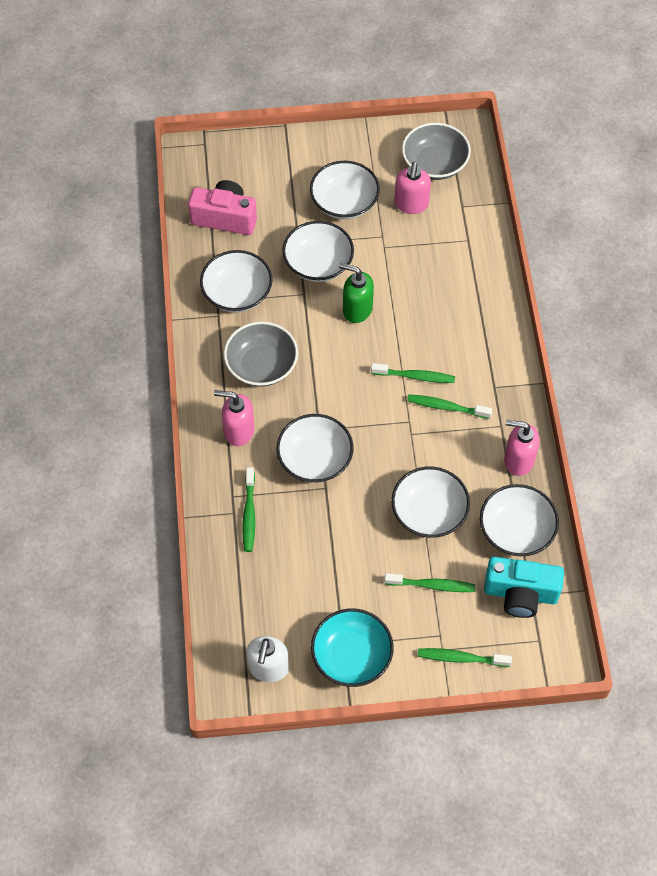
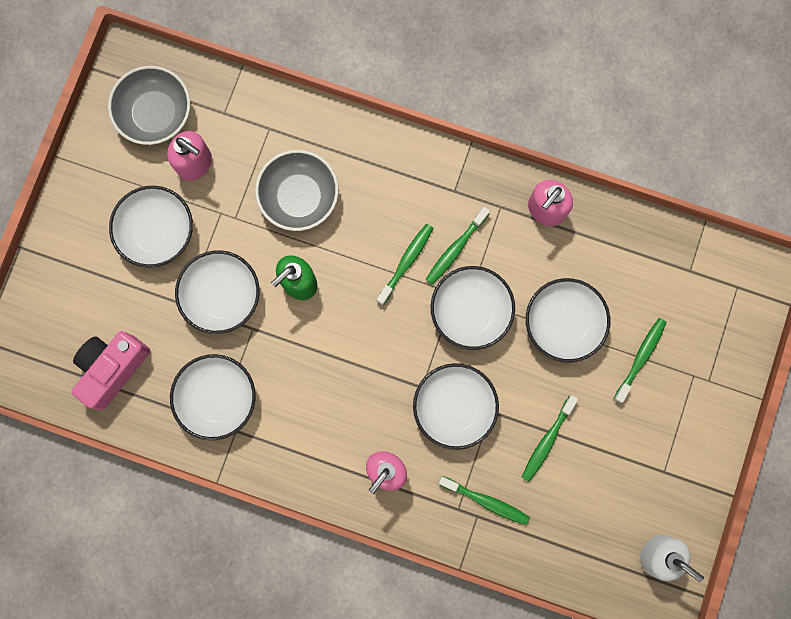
camera: 65 degrees left, 20 degrees up
(261, 365) = (319, 412): grey bowl -> grey bowl (299, 197)
(351, 656) = (679, 469): turquoise bowl -> none
(460, 658) = (724, 368): green toothbrush -> green toothbrush (547, 441)
(516, 530) = (618, 250): white bowl -> white bowl (470, 311)
(520, 594) = (684, 280): turquoise camera -> none

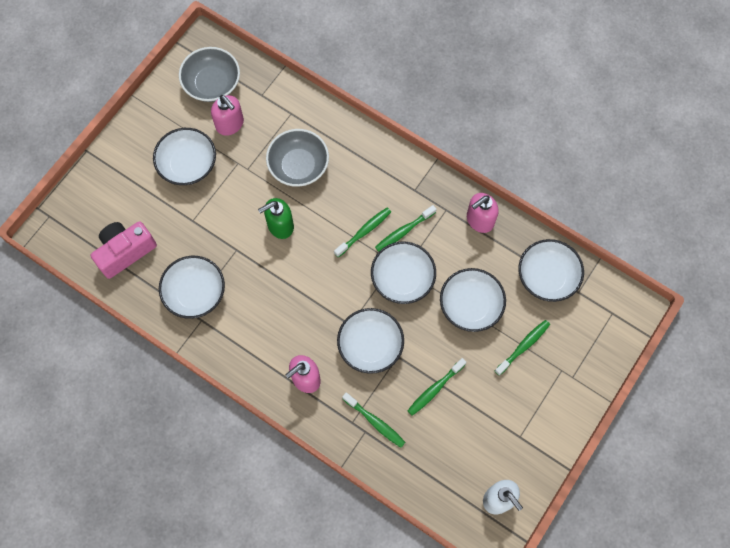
camera: 15 degrees right, 10 degrees down
(222, 296) = (221, 221): white bowl -> white bowl (547, 276)

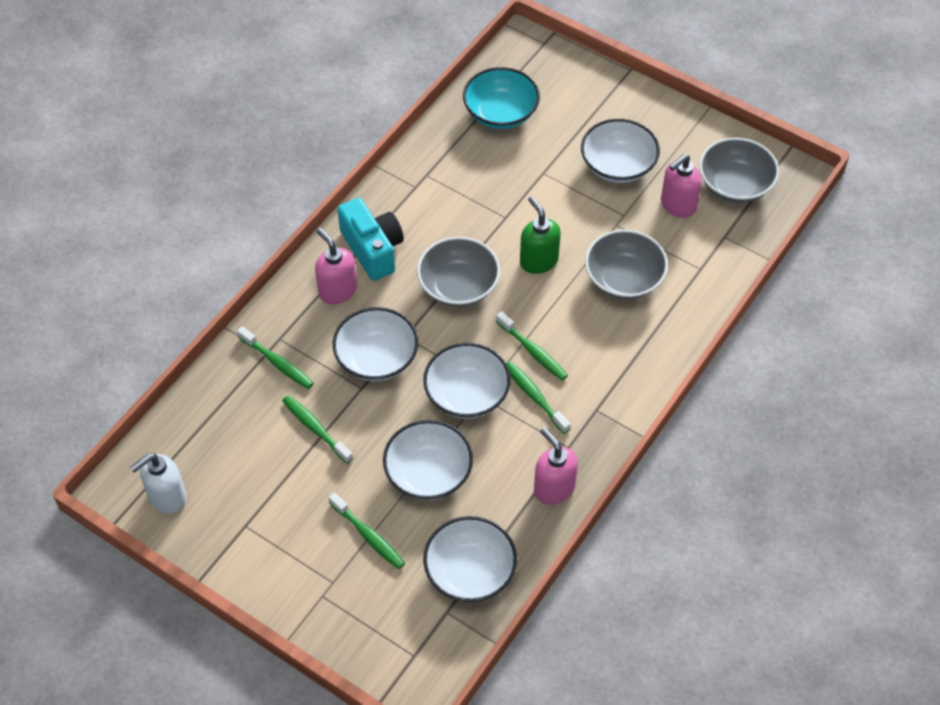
camera: 90 degrees right, 15 degrees down
(125, 252) = (501, 113): pink camera -> turquoise bowl
(195, 293) = (449, 179): white bowl -> none
(265, 352) = (372, 249): none -> turquoise camera
(303, 285) = (458, 286): none -> grey bowl
(375, 422) = (277, 363): green toothbrush -> green toothbrush turned 90 degrees counterclockwise

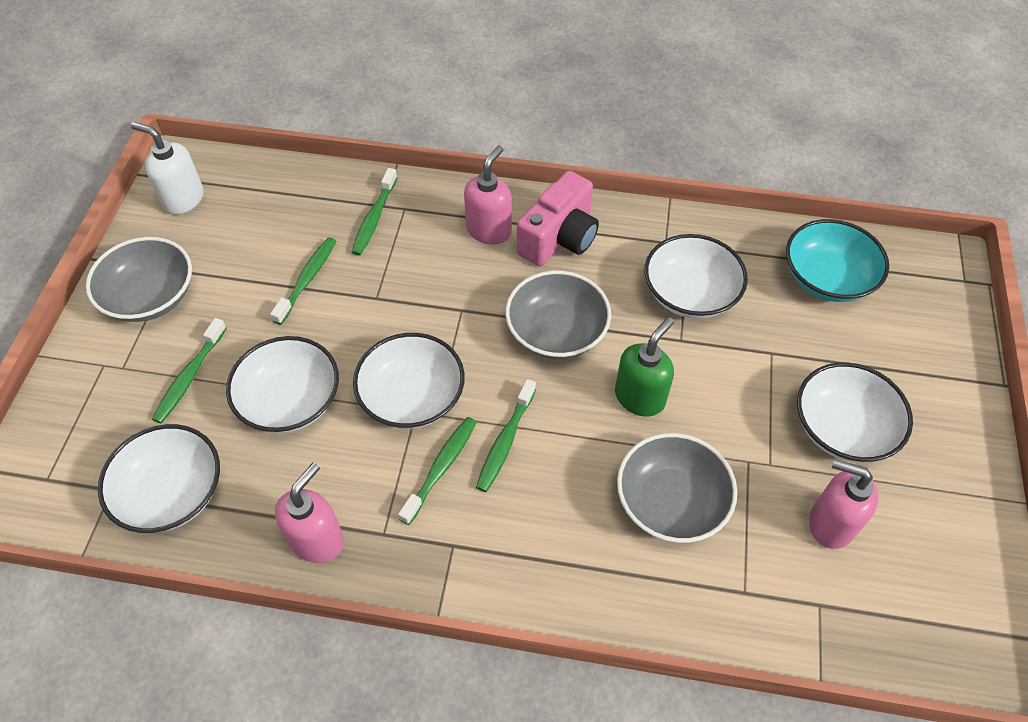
camera: 65 degrees right, 0 degrees up
(372, 249) = (559, 238): turquoise camera -> pink camera
(376, 358) = (420, 296): white bowl -> white bowl (690, 294)
(735, 185) = (918, 586): grey bowl -> grey bowl (150, 297)

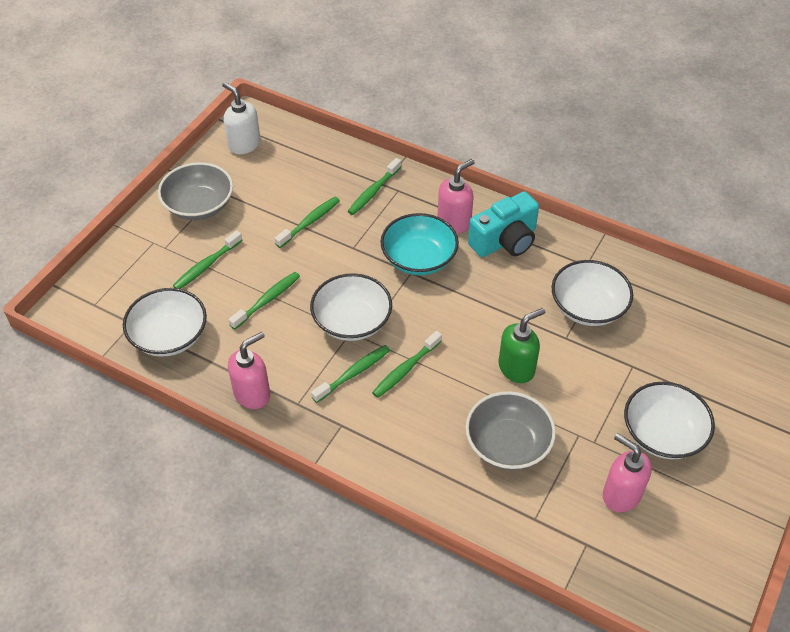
camera: 20 degrees right, 5 degrees down
(290, 401) = (267, 300): white bowl -> green toothbrush
(556, 332) = (474, 306): grey bowl -> none
(559, 238) = (505, 241): pink camera -> turquoise camera
(827, 278) = (704, 325): turquoise bowl -> turquoise bowl (419, 258)

